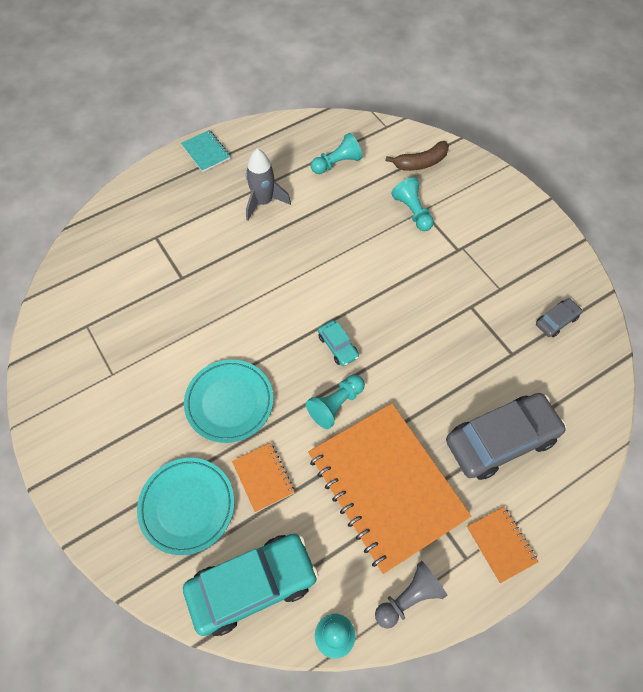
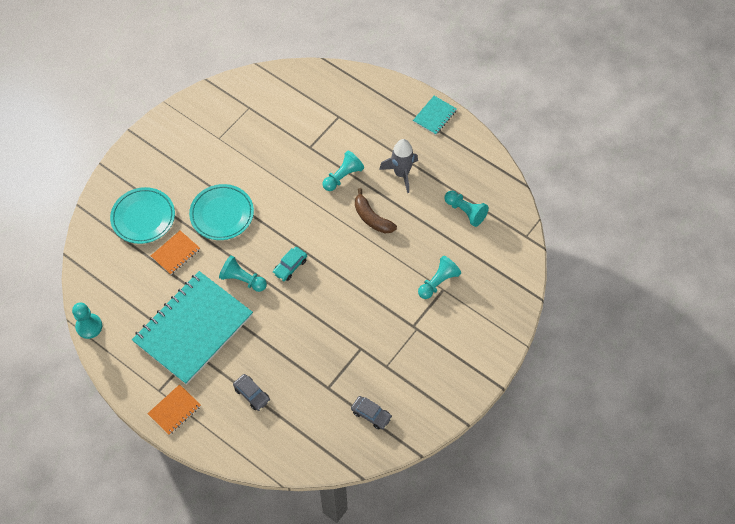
camera: 70 degrees right, 0 degrees up
(239, 257) = (343, 176): none -> turquoise pawn
(252, 585) = (106, 271): turquoise car -> none
(386, 486) = (193, 328): orange notebook -> turquoise notebook
(409, 597) = (123, 362): grey pawn -> none
(420, 163) = (495, 274): brown banana -> brown banana (372, 218)
(501, 440) = (252, 394): grey car -> grey car, size x0.47

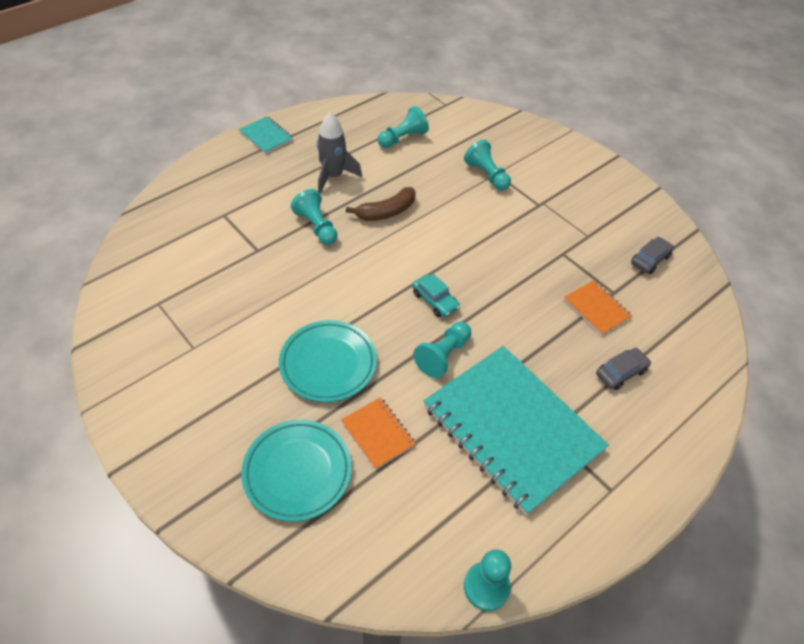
camera: 80 degrees left, 10 degrees down
(174, 410) = (644, 472): orange notebook -> orange notebook (596, 308)

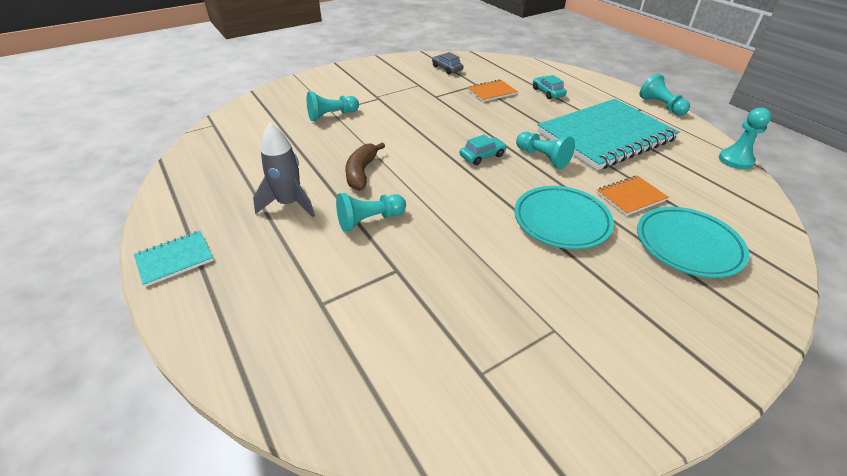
camera: 80 degrees left, 10 degrees down
(386, 212) = (361, 172): brown banana -> brown banana turned 150 degrees counterclockwise
(403, 138) = (251, 154): turquoise pawn -> turquoise pawn (661, 106)
(621, 372) = (548, 92): grey car -> turquoise car

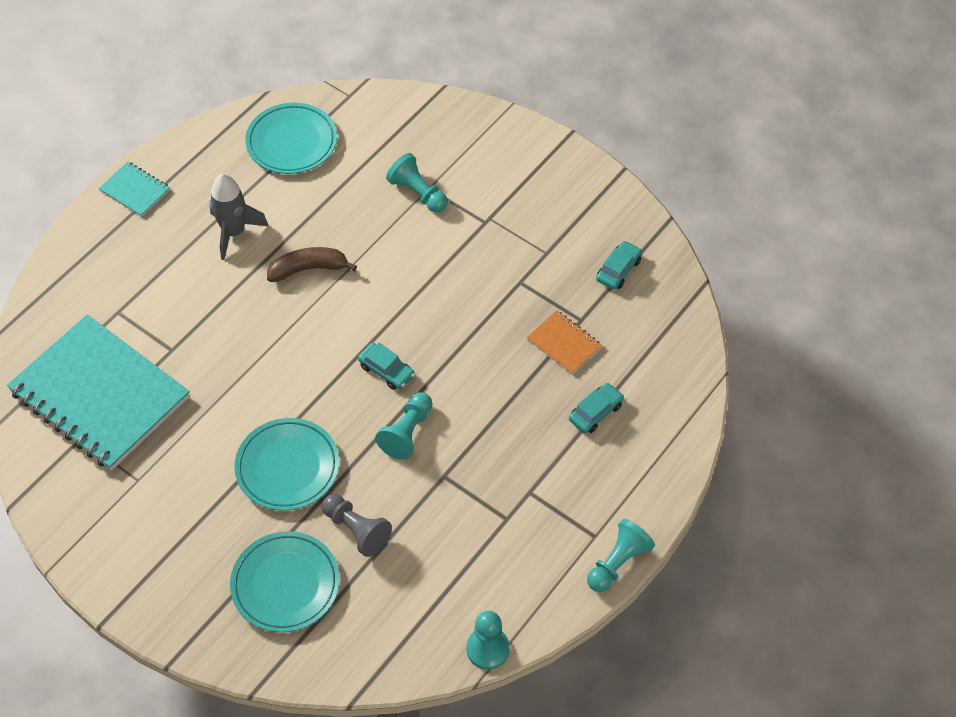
camera: 70 degrees right, 15 degrees up
(226, 157) = (292, 142): none -> turquoise plate
(369, 220) = (232, 305): turquoise pawn -> none
(447, 69) = (618, 270): grey car -> turquoise car
(605, 136) = (491, 495): turquoise notebook -> turquoise notebook (100, 394)
(631, 197) = (356, 530): orange notebook -> grey pawn

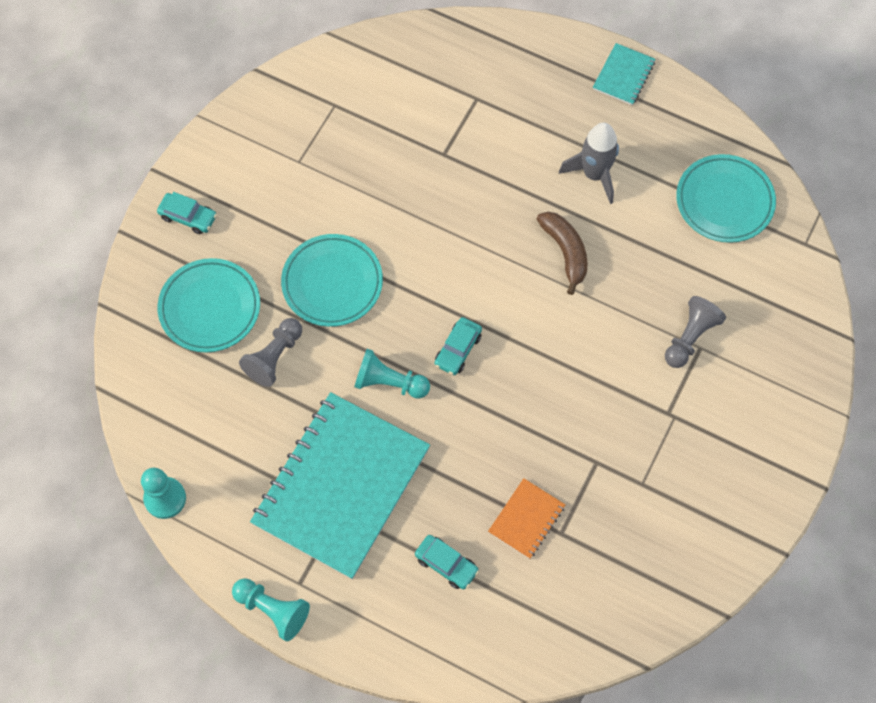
camera: 80 degrees right, 10 degrees up
(100, 394) = (383, 107): turquoise notebook -> turquoise notebook (341, 486)
(418, 193) = (690, 337): turquoise pawn -> grey pawn
(618, 270) = (637, 564): turquoise car -> turquoise car (188, 217)

